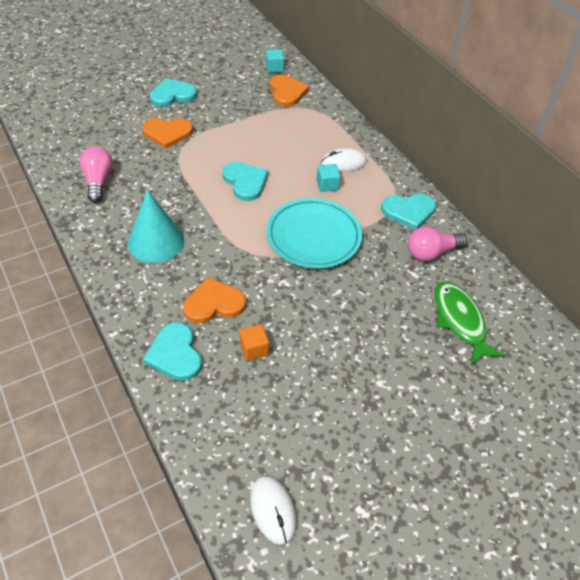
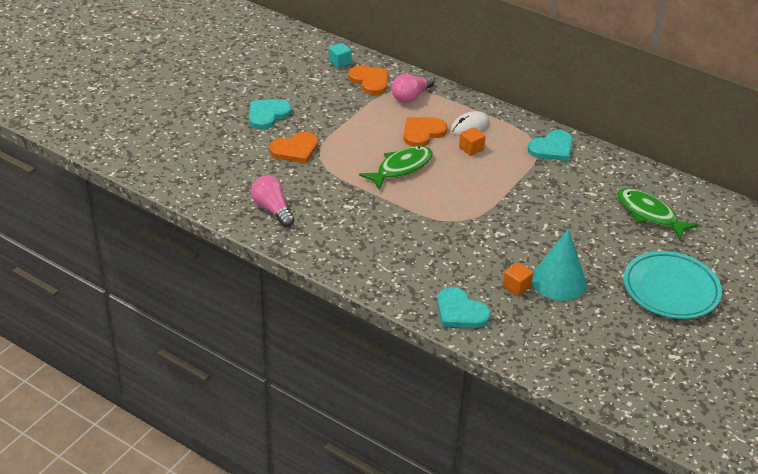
camera: 25 degrees left, 10 degrees down
(156, 242) = (369, 239): turquoise cone -> turquoise cone (558, 281)
(214, 303) = (458, 267): orange heart -> orange heart (422, 133)
(245, 182) = (401, 168): turquoise heart -> green fish
(273, 510) = (616, 378): white mouse -> none
(313, 237) = (494, 192): turquoise plate -> turquoise plate (670, 289)
(327, 185) = (471, 148): turquoise cube -> orange cube
(431, 253) = (593, 173): pink light bulb -> pink light bulb (411, 96)

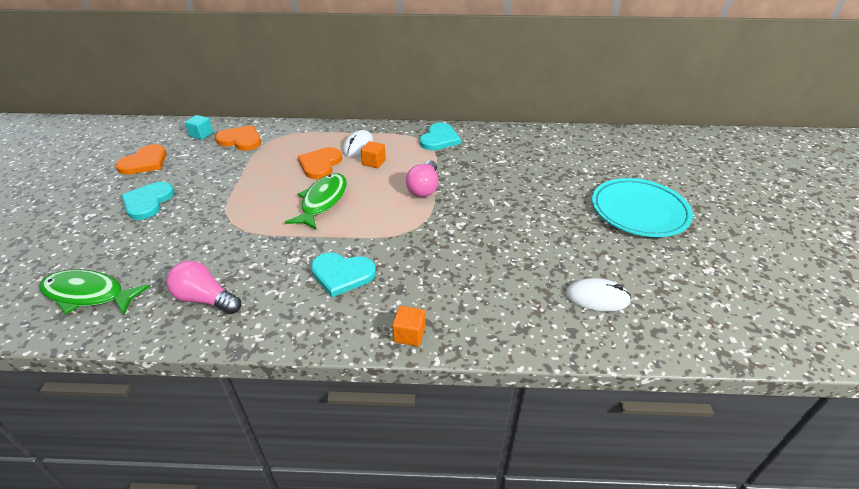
camera: 30 degrees left, 0 degrees up
(295, 149) = (198, 224): orange heart -> orange heart (145, 162)
(411, 96) = (288, 140): pink light bulb -> pink light bulb (424, 188)
(460, 311) = (495, 321): turquoise heart -> turquoise heart (342, 274)
(516, 286) = (521, 268): orange cube -> orange cube (409, 334)
(554, 332) = (597, 297): none -> white mouse
(558, 281) = (550, 245): turquoise cone -> none
(649, 214) = (559, 160): green fish -> green fish (88, 294)

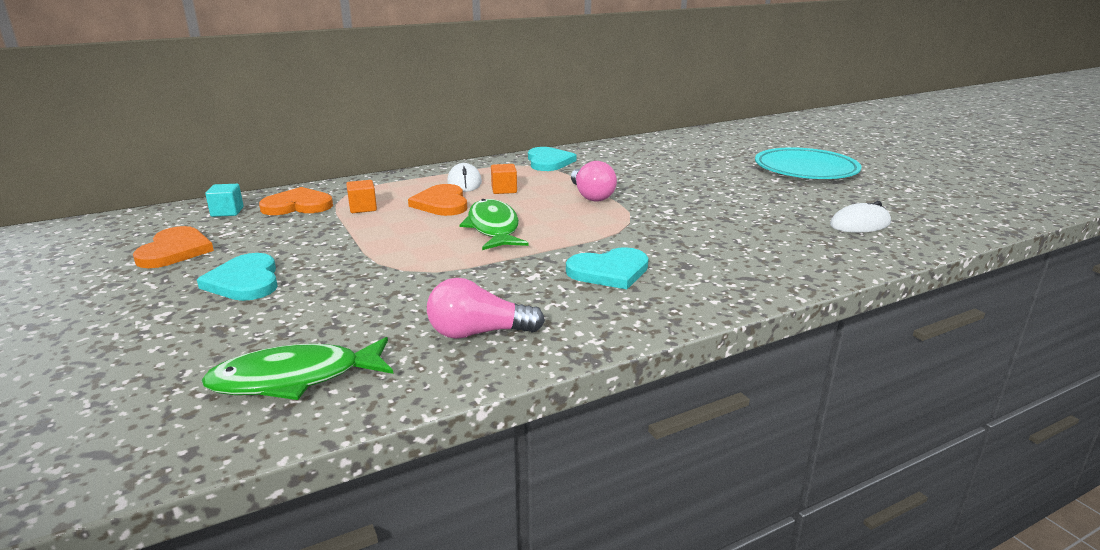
camera: 30 degrees left, 15 degrees down
(409, 334) = (748, 290): orange cube -> orange cube (363, 208)

